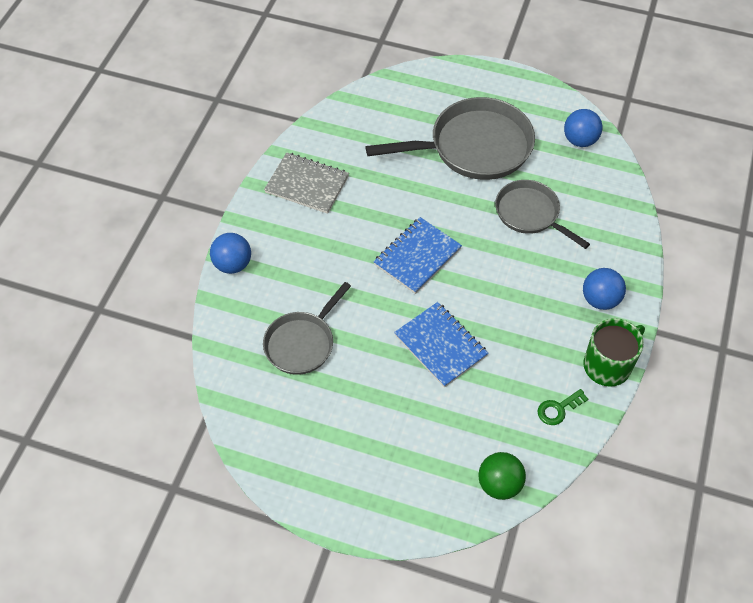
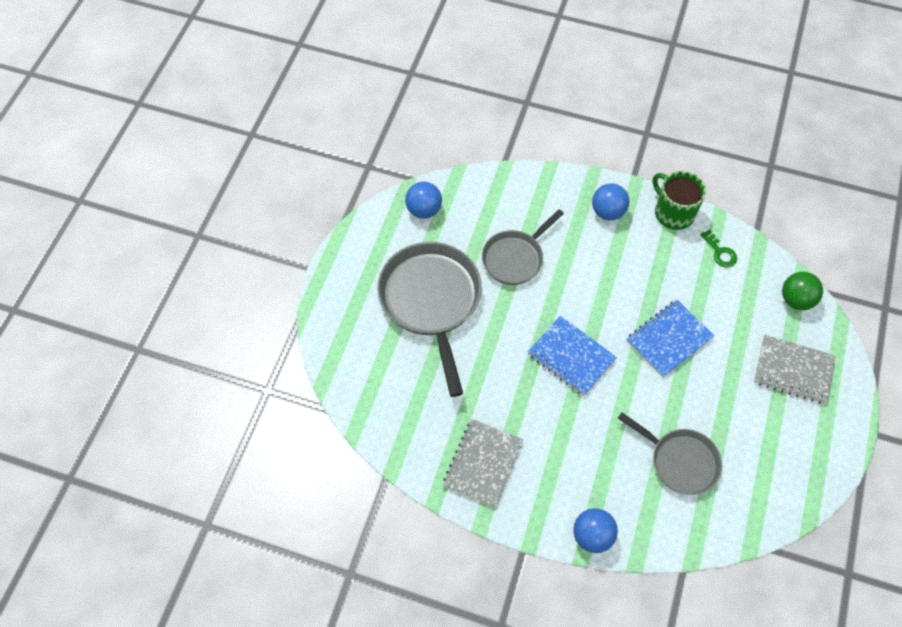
camera: 90 degrees left, 5 degrees up
(405, 467) = (793, 370): none -> grey notebook

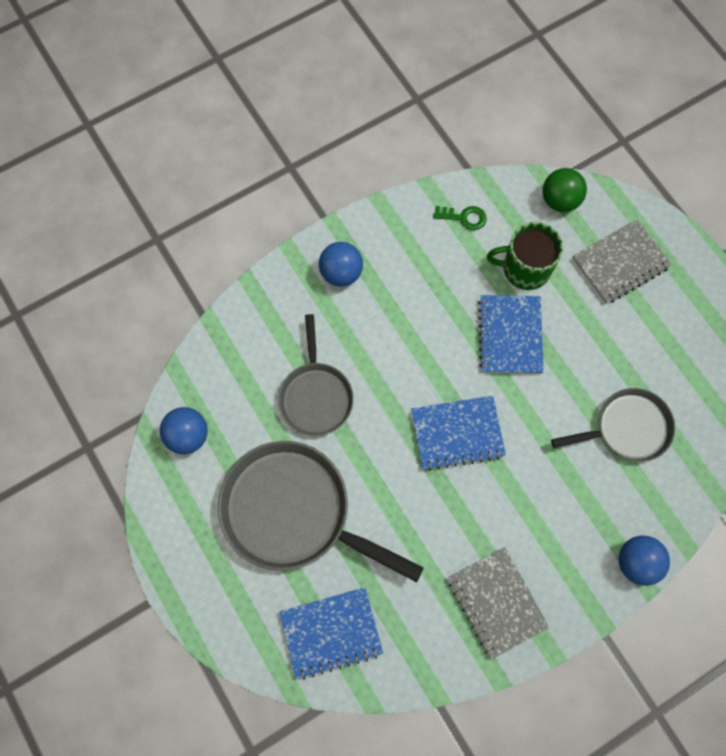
camera: 50 degrees left, 10 degrees up
(376, 379) = (331, 633): none -> blue notebook
(673, 212) = (392, 219): green mug -> green mug (524, 268)

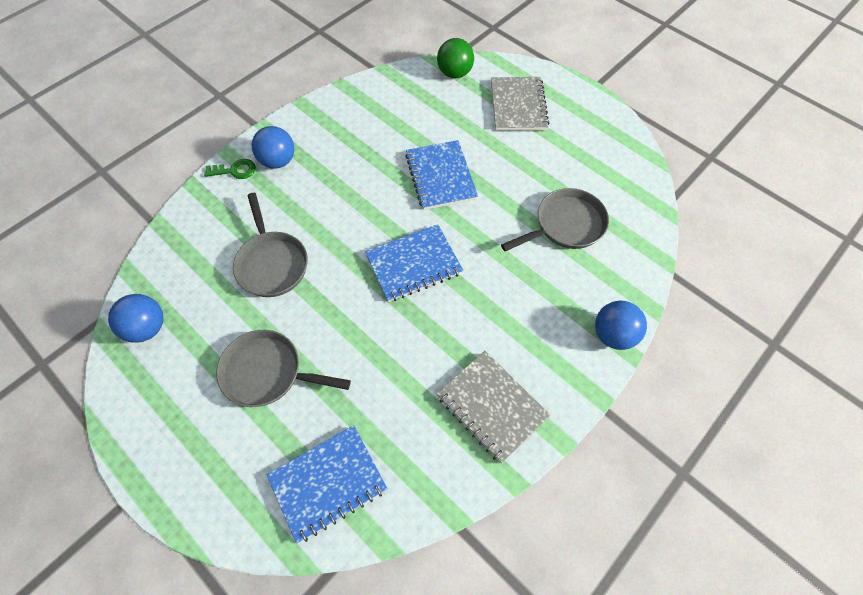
camera: 15 degrees left, 10 degrees down
(294, 512) = (267, 372): grey pan -> grey pan, size x0.61
(464, 217) = (378, 100): green key -> green key (235, 170)
(524, 268) = (439, 125): green mug -> none
(620, 263) = (518, 106): grey notebook -> grey notebook turned 45 degrees counterclockwise

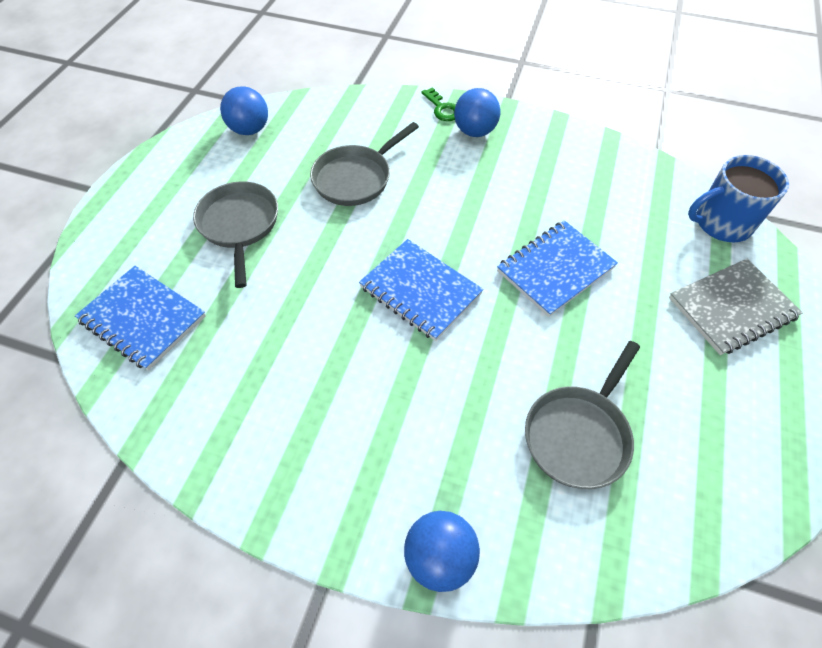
camera: 65 degrees right, 5 degrees down
(454, 73) = (721, 223): green ball -> blue mug
(492, 406) = (276, 438): grey notebook -> none
(565, 225) = (579, 434): grey pan -> grey pan turned 90 degrees clockwise

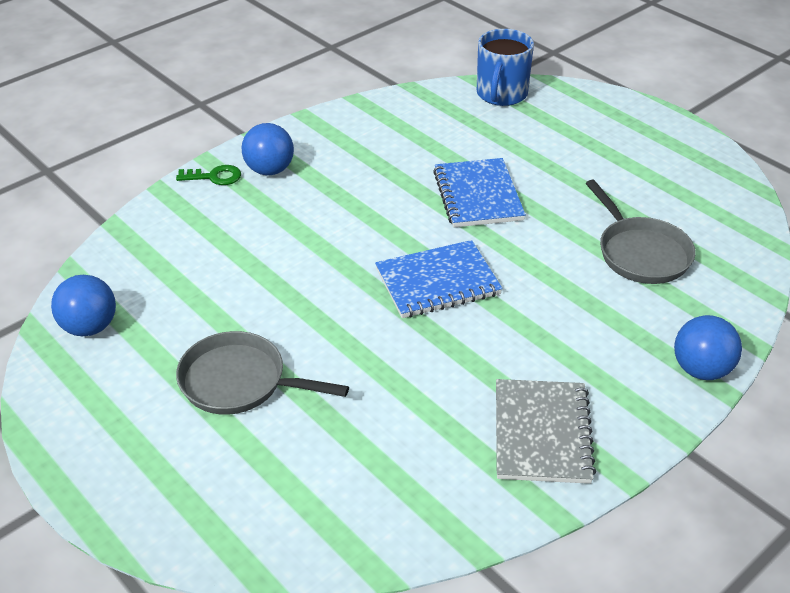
camera: 60 degrees left, 15 degrees down
(143, 319) = (310, 502): blue notebook -> none
(356, 178) = (254, 271): grey pan -> none
(731, 308) = (582, 130): grey notebook -> grey notebook (542, 433)

